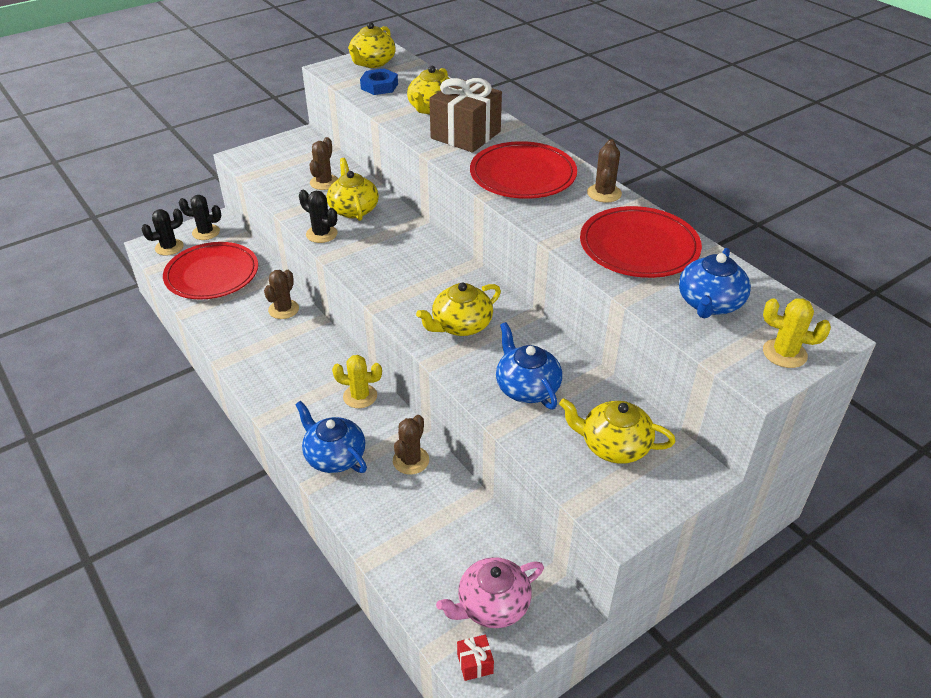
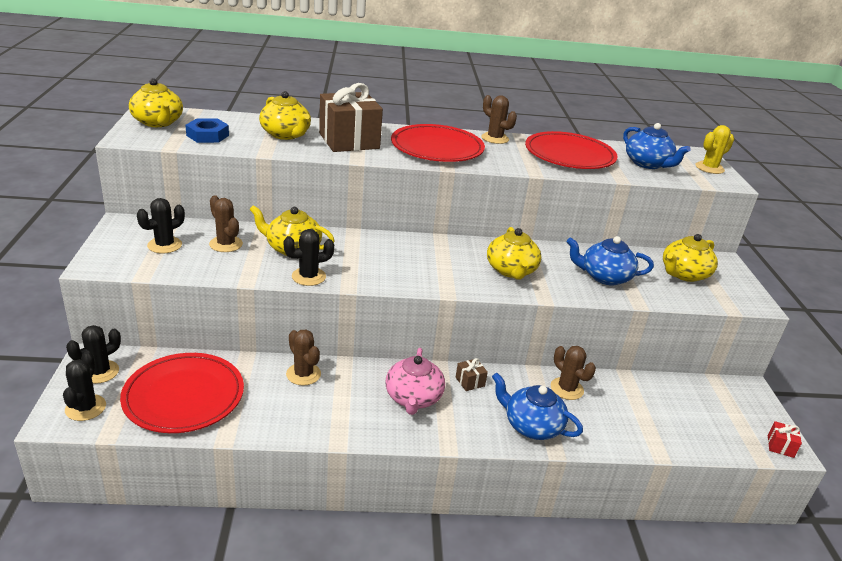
camera: 60 degrees left, 10 degrees down
(293, 163) = (164, 245): none -> black cactus
(334, 456) = (531, 426): blue teapot -> blue teapot turned 45 degrees clockwise
(360, 396) = (470, 382): yellow cactus -> brown gift
(492, 605) = (732, 415): pink teapot -> pink teapot (413, 398)

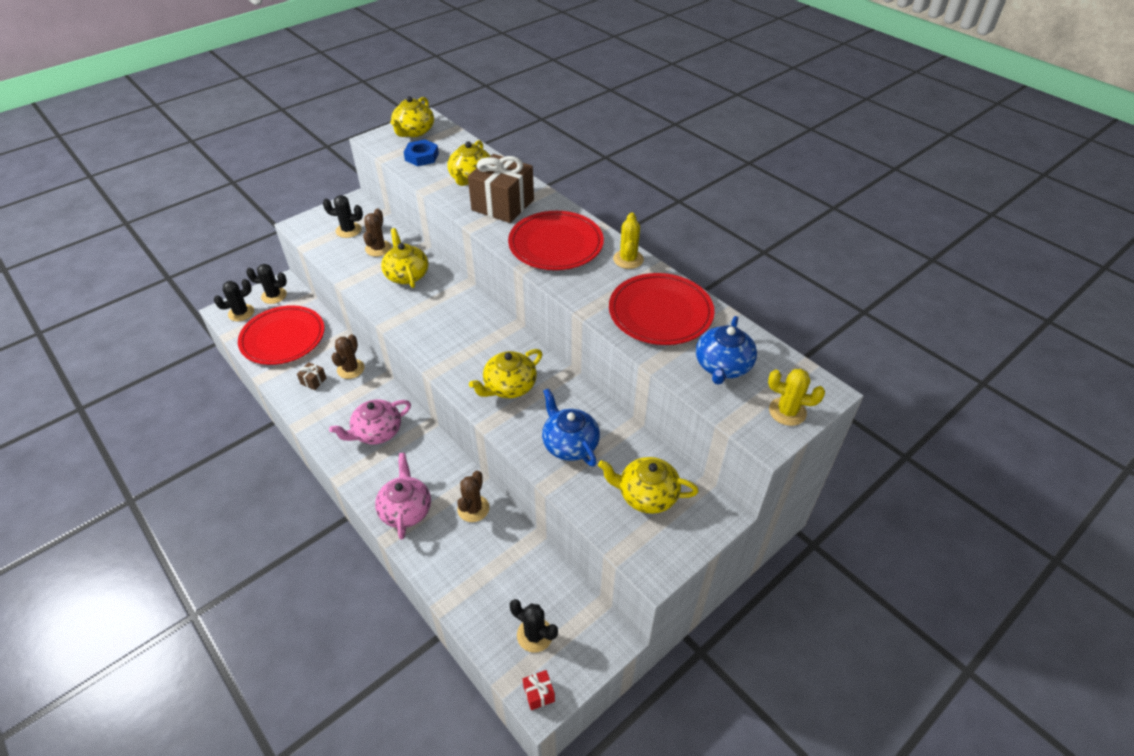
camera: 55 degrees right, 15 degrees up
(308, 276) = (379, 302): black cactus -> black cactus (534, 635)
(470, 382) = (425, 450): brown gift -> brown gift (313, 381)
(495, 138) = (628, 259): brown cactus -> yellow cactus
(531, 426) = (406, 509): blue teapot -> pink teapot

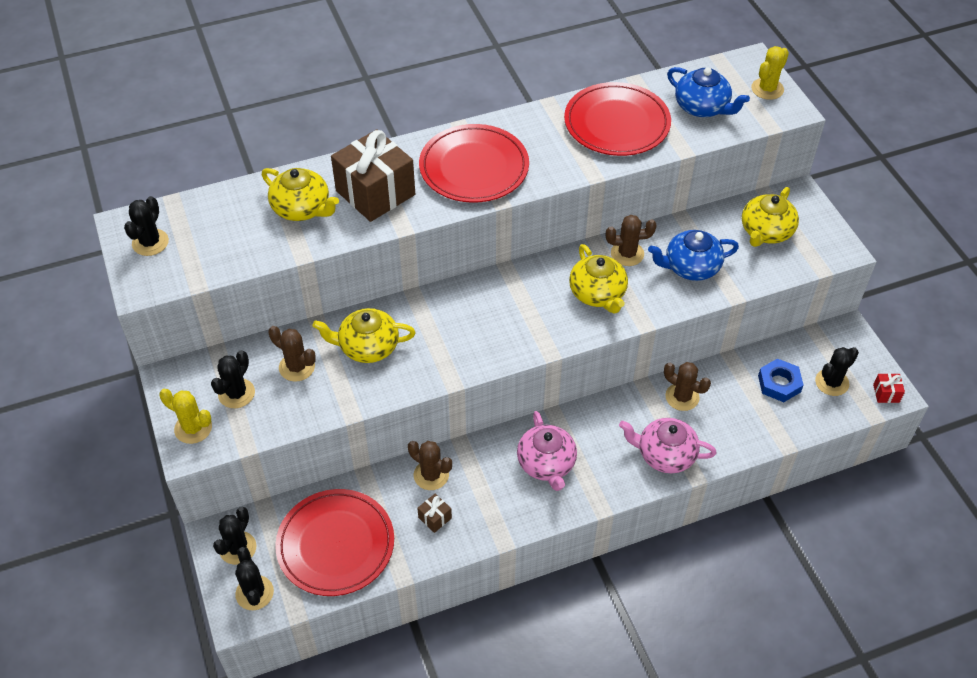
camera: 70 degrees left, 5 degrees up
(414, 132) = (150, 242): yellow teapot -> black cactus
(422, 157) = (220, 245): blue nut -> blue nut (779, 383)
(565, 395) = (627, 254): none -> brown cactus
(628, 259) = (526, 121): yellow cactus -> yellow cactus (193, 428)

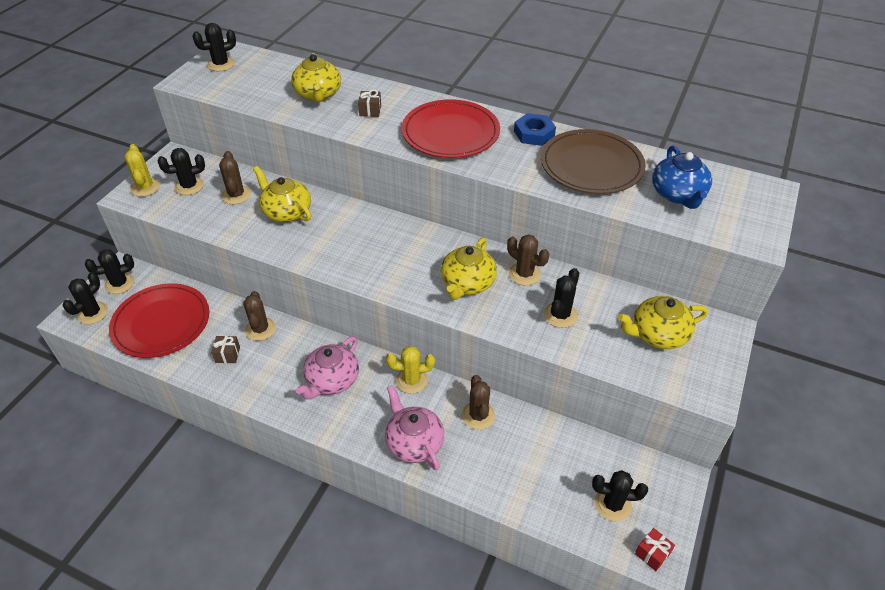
camera: 45 degrees right, 5 degrees down
(375, 193) = (370, 111): brown gift -> brown gift, size x0.40
(616, 123) = (591, 166): red plate -> brown plate
(690, 267) = (560, 315): blue teapot -> black cactus
(767, 89) = (756, 214): yellow cactus -> yellow cactus (411, 380)
(779, 383) = (566, 468): blue nut -> blue nut (534, 134)

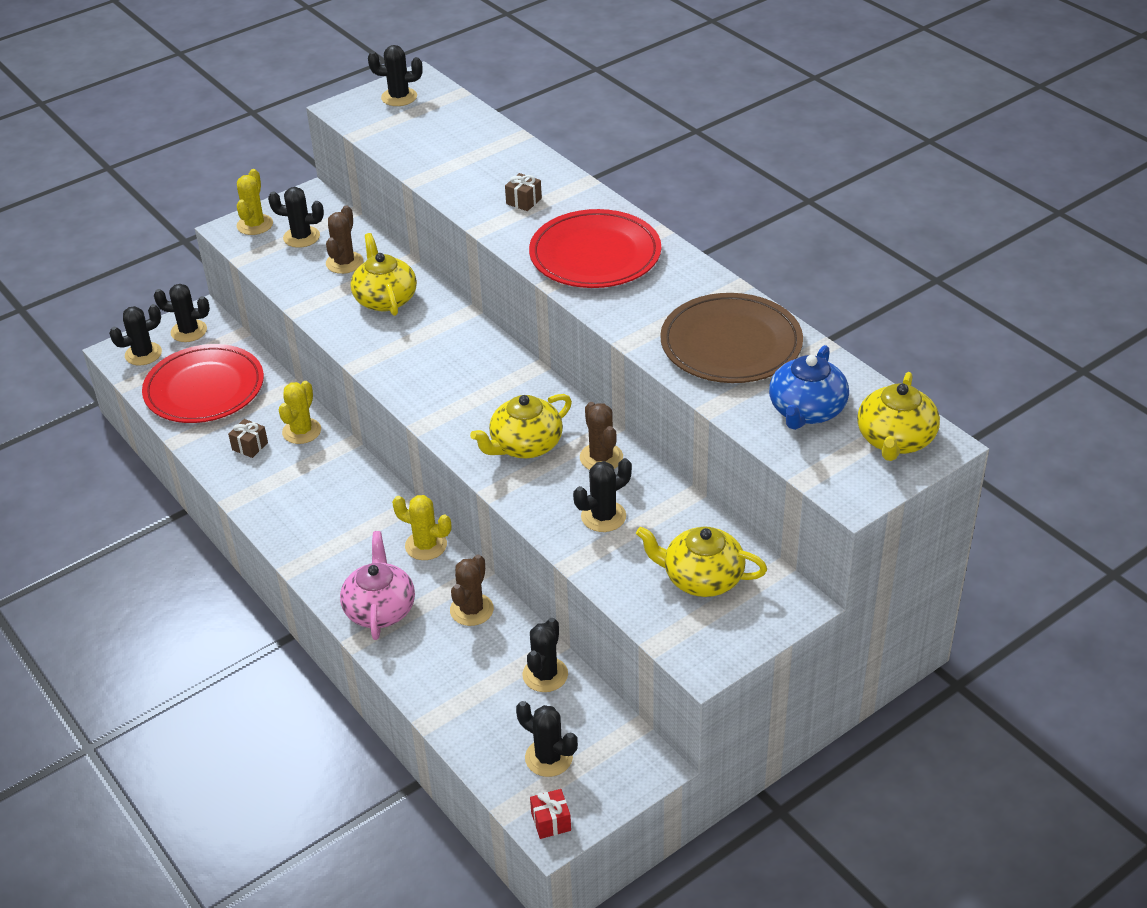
camera: 30 degrees right, 5 degrees down
(260, 329) = (301, 431): brown cactus -> yellow cactus
(318, 94) = (480, 164): yellow teapot -> yellow teapot (895, 440)
(332, 380) = (339, 513): pink teapot -> none
(534, 134) = (696, 285): blue nut -> none
(562, 442) = (545, 675): none -> black cactus

